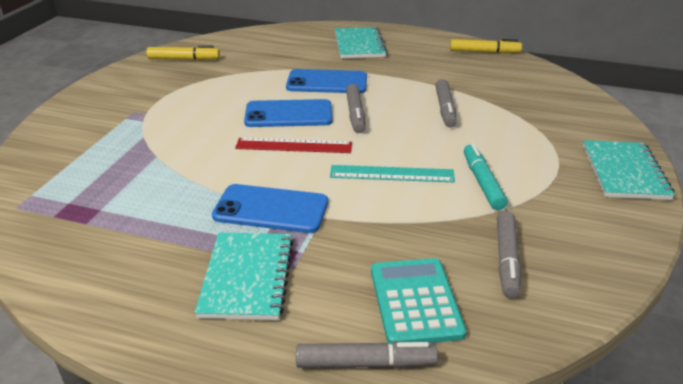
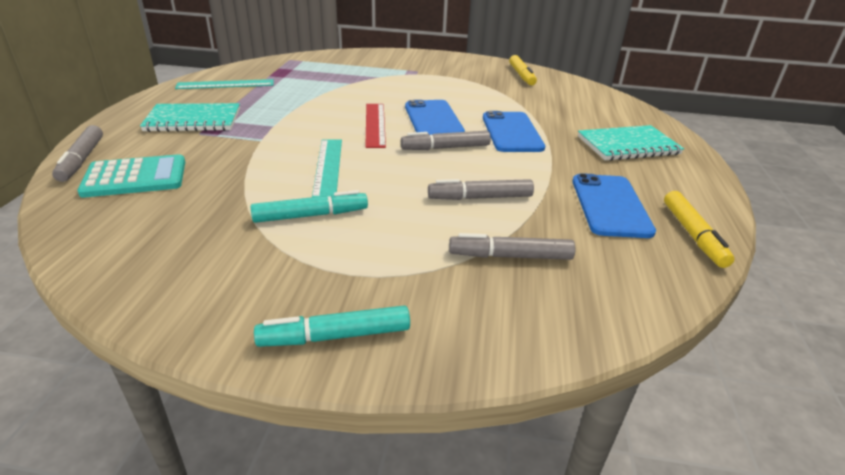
camera: 80 degrees right, 0 degrees up
(107, 262) = (225, 84): none -> turquoise ruler
(271, 209) = (275, 122): blue phone -> blue phone (610, 206)
(507, 260) = (170, 222): grey marker -> grey marker (510, 256)
(624, 172) = (335, 336): turquoise notebook -> turquoise marker

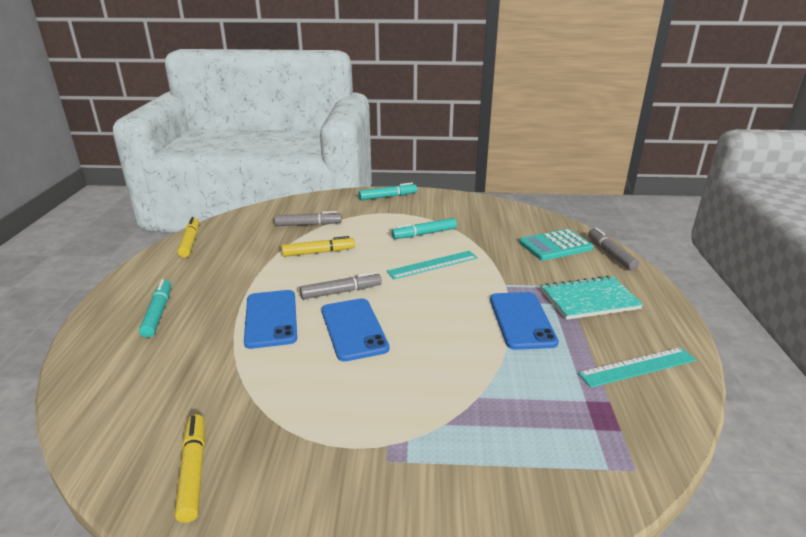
camera: 175 degrees right, 5 degrees down
(328, 167) = (433, 265): turquoise ruler -> turquoise ruler turned 75 degrees clockwise
(375, 124) = (413, 314): red ruler -> none
(480, 198) = (318, 252): grey marker -> yellow marker
(610, 206) = (228, 255): blue phone -> blue phone (521, 320)
(628, 145) = (158, 313): turquoise notebook -> turquoise marker

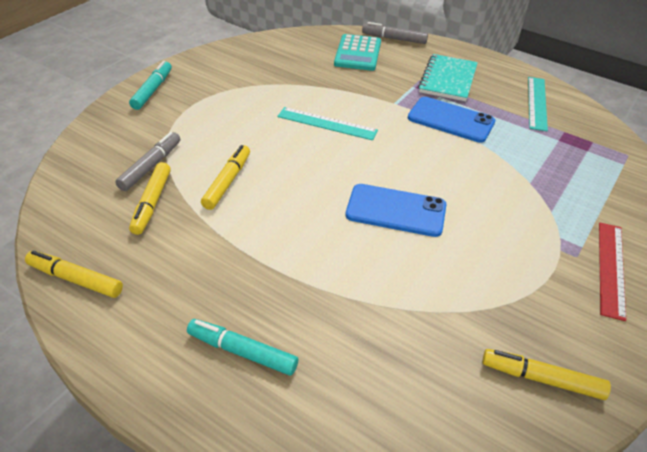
camera: 60 degrees left, 15 degrees up
(271, 319) = (334, 259): blue phone -> none
(274, 237) = (152, 203): none -> yellow marker
(341, 292) = (324, 195): grey marker -> none
(388, 494) = (611, 268): none -> red ruler
(424, 234) = (264, 103): turquoise marker -> none
(433, 265) = (327, 123): turquoise ruler -> turquoise ruler turned 75 degrees counterclockwise

